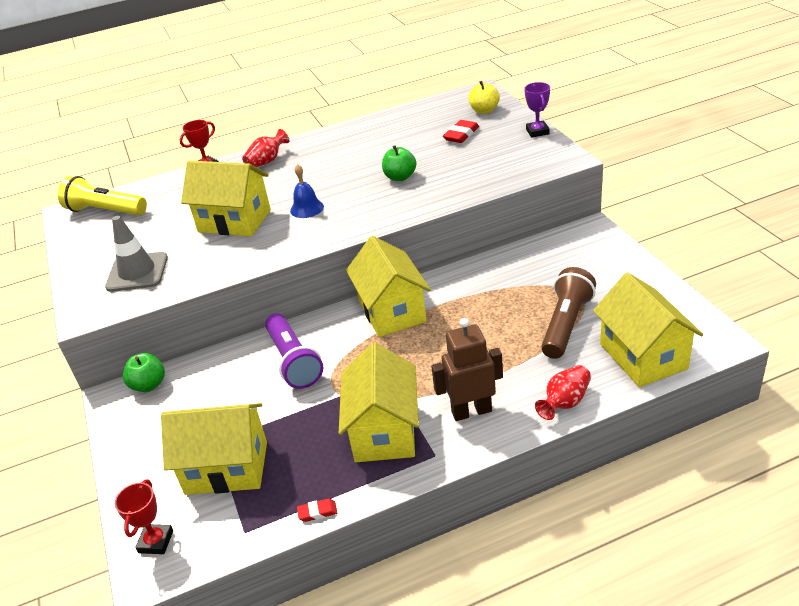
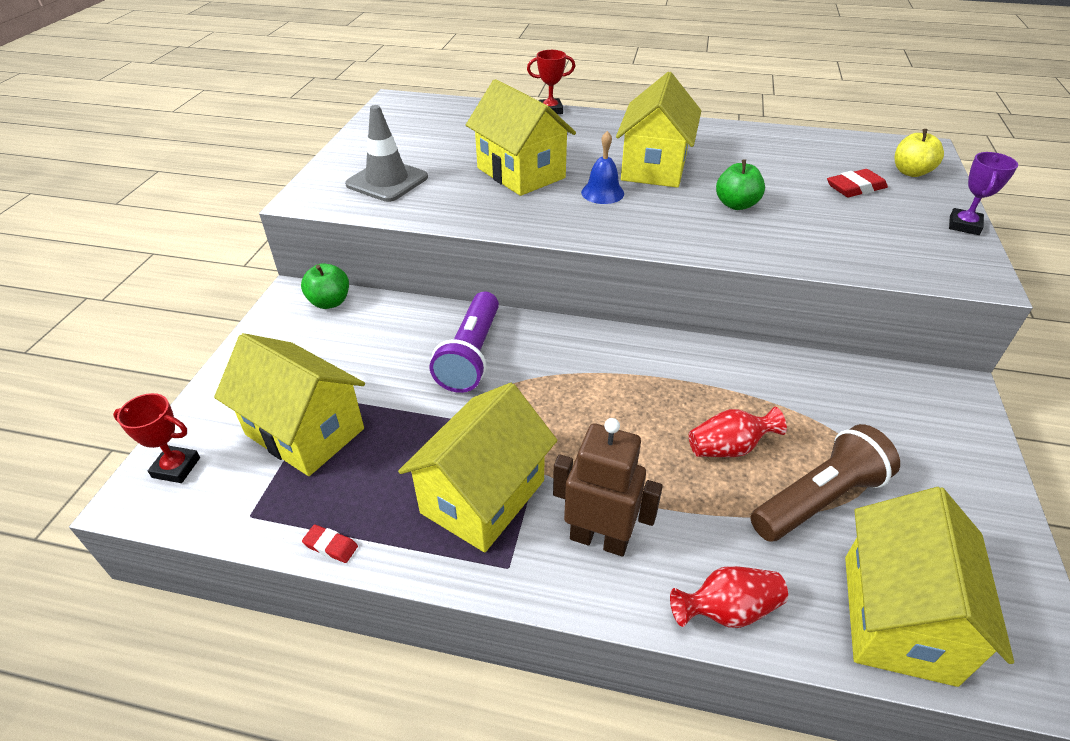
camera: 30 degrees right, 5 degrees up
(105, 211) = (424, 113): yellow flashlight -> none
(156, 542) = (176, 467): red trophy -> red trophy turned 60 degrees clockwise
(267, 161) = (611, 128): red vase -> red vase (729, 448)
(392, 311) = (619, 358): yellow house -> yellow house (654, 167)

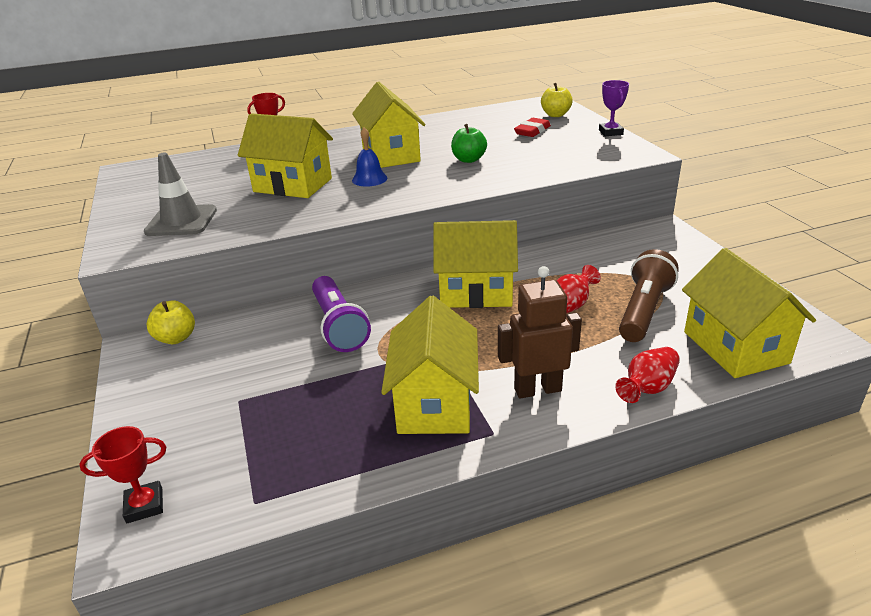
camera: 30 degrees left, 10 degrees down
(305, 431) = (246, 428): yellow house -> yellow house (476, 292)
(330, 302) = (176, 338): green apple -> yellow apple
(330, 546) = (346, 487): red eraser -> none

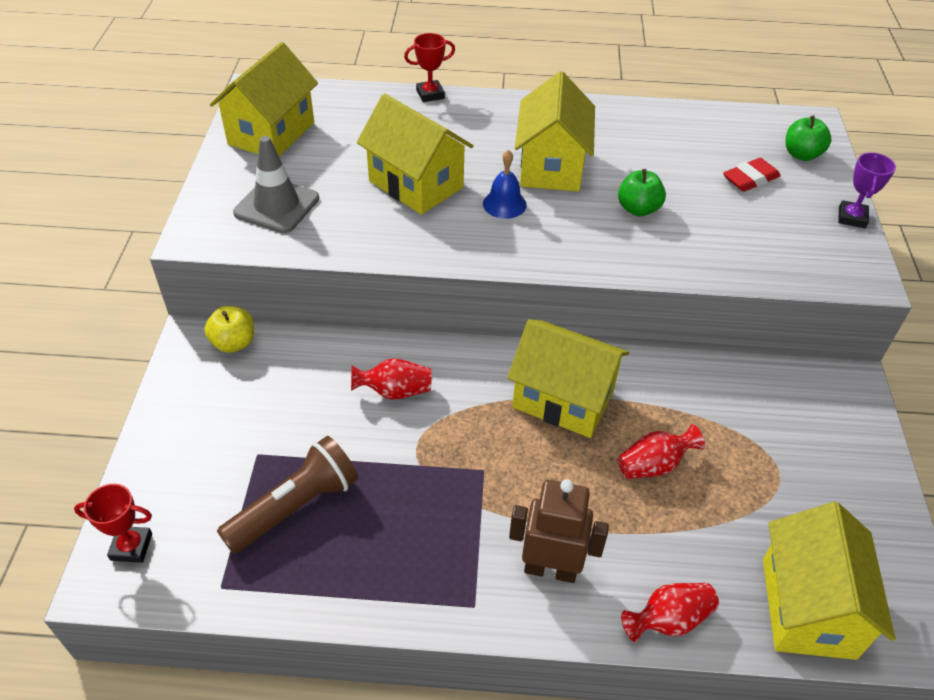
camera: 20 degrees right, 15 degrees up
(338, 326) = (394, 391): purple flashlight -> red vase
(435, 403) = (438, 541): yellow house -> yellow house (271, 133)
(555, 115) = (801, 155): yellow apple -> green apple
(644, 311) = (737, 507): brown flashlight -> brown flashlight (295, 507)

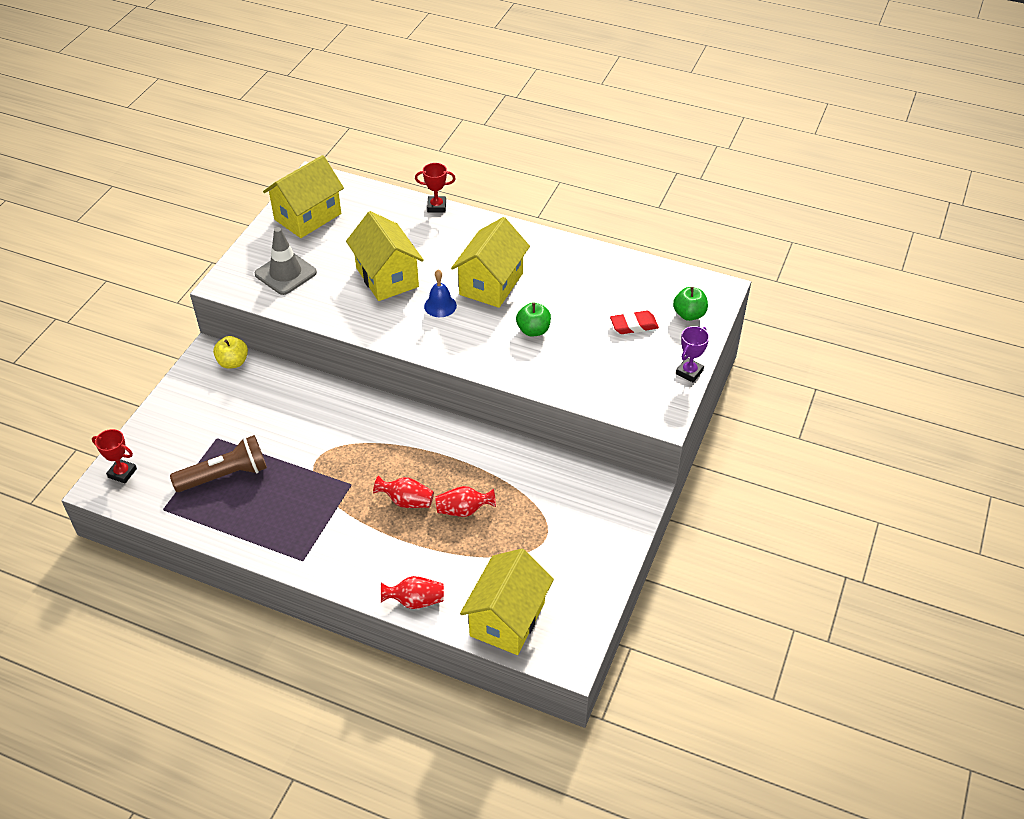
camera: 20 degrees right, 0 degrees up
(394, 391) = (321, 420): red vase -> red vase (406, 501)
(550, 569) = (360, 553): brown robot -> none
(563, 399) = (429, 453): yellow house -> none

